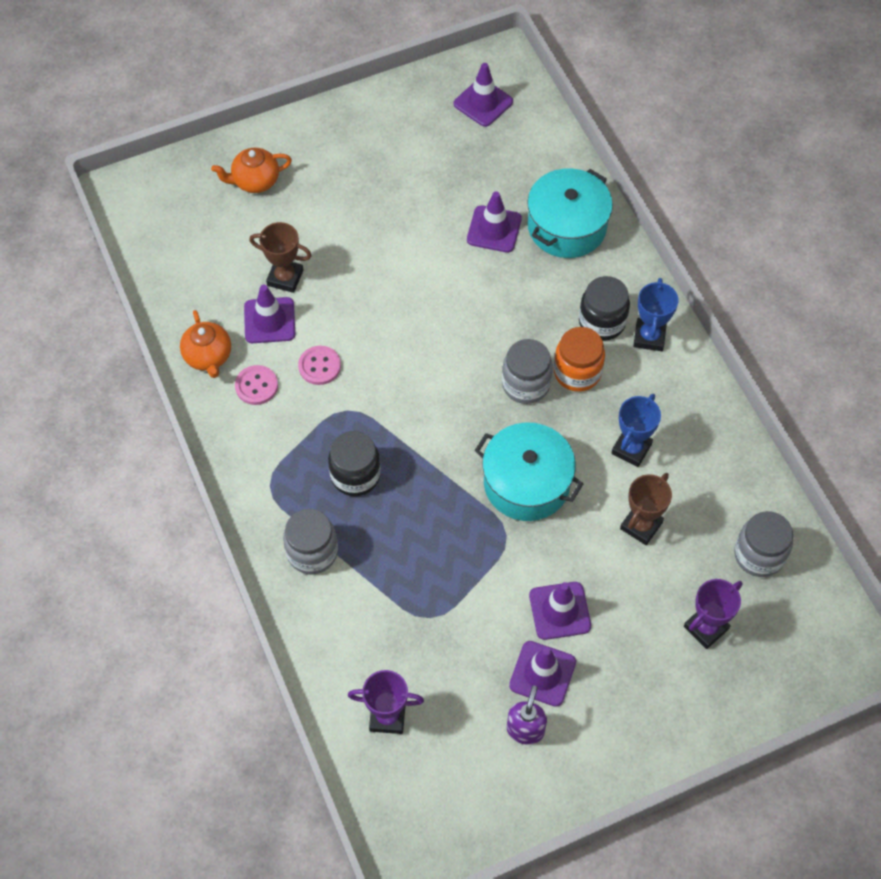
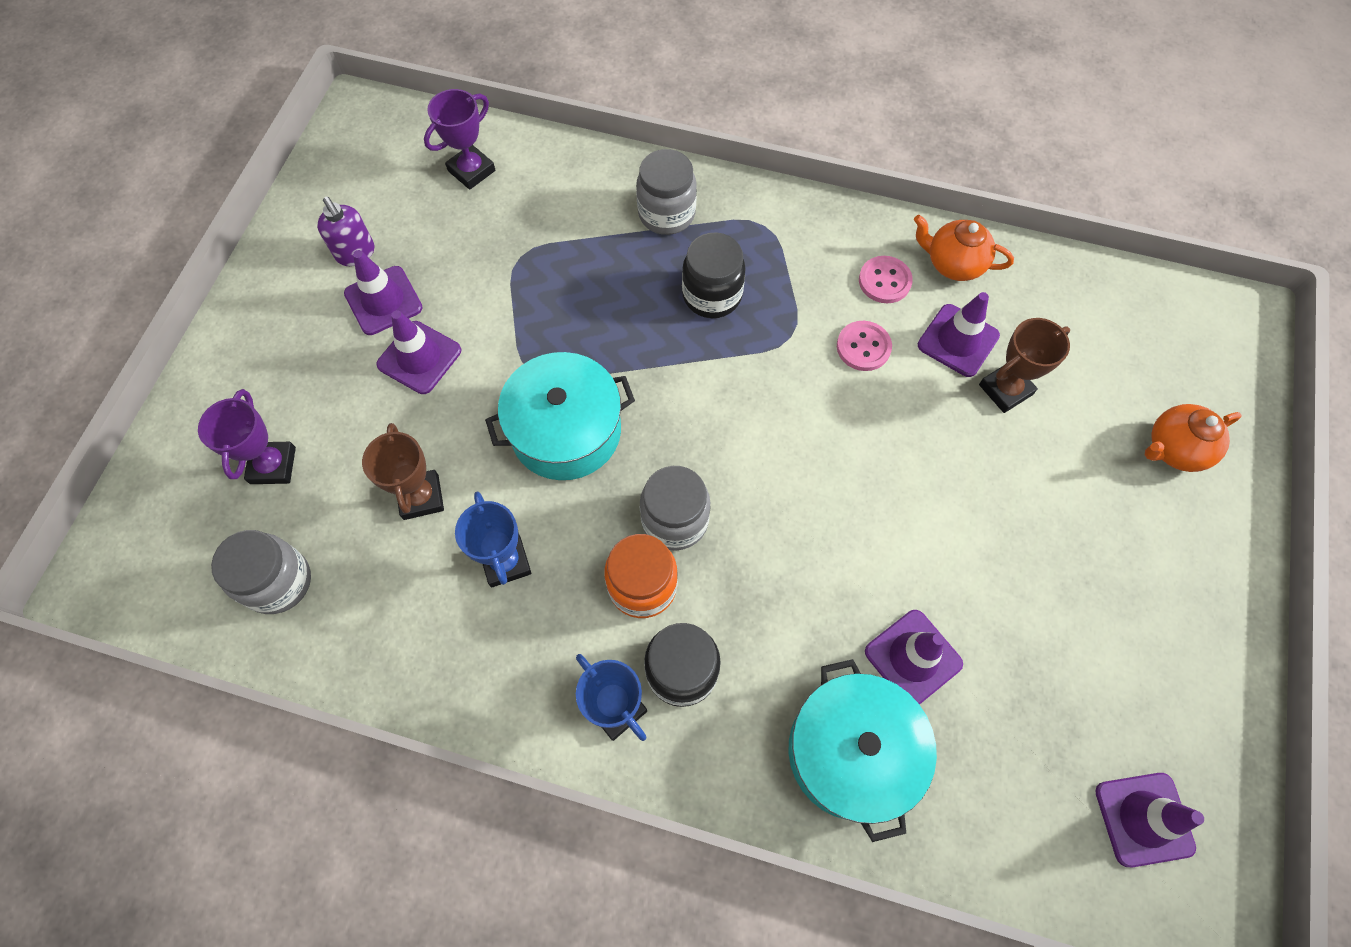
camera: 130 degrees right, 5 degrees up
(255, 181) = (1174, 449): orange teapot -> orange teapot turned 135 degrees counterclockwise

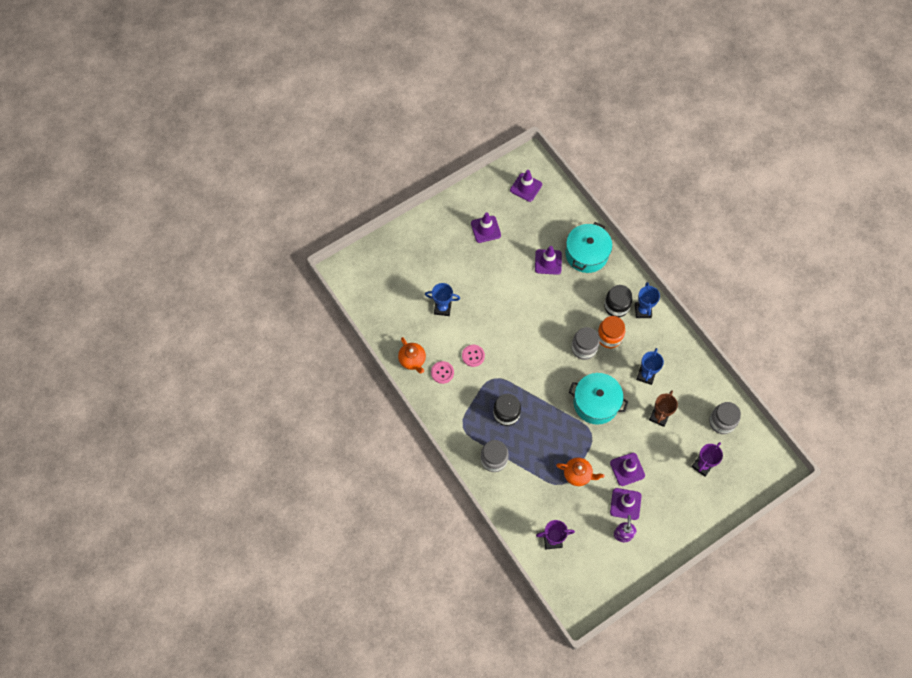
camera: 140 degrees left, 0 degrees up
(958, 340) = (440, 334): purple traffic cone -> purple traffic cone (485, 229)
(1005, 389) = (442, 308): brown trophy -> blue trophy
(1174, 449) = (412, 254): orange teapot -> orange teapot (578, 474)

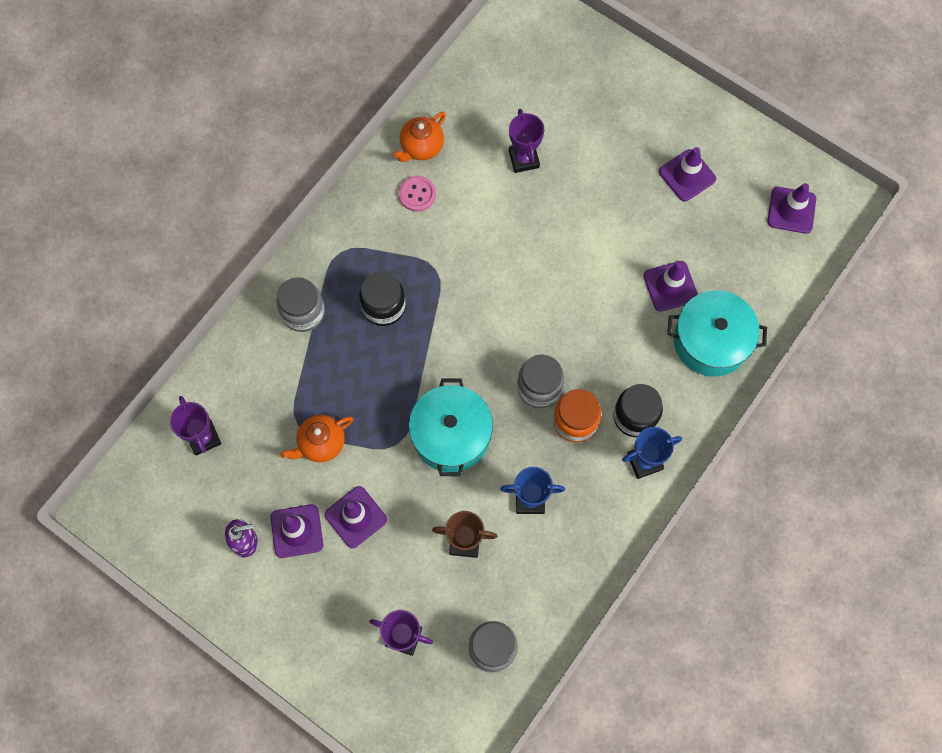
camera: 70 degrees right, 5 degrees up
(442, 308) = (523, 159): blue trophy -> purple trophy
(473, 356) = (461, 228): pink button -> none
(578, 474) = (321, 443): orange teapot -> orange teapot turned 60 degrees clockwise

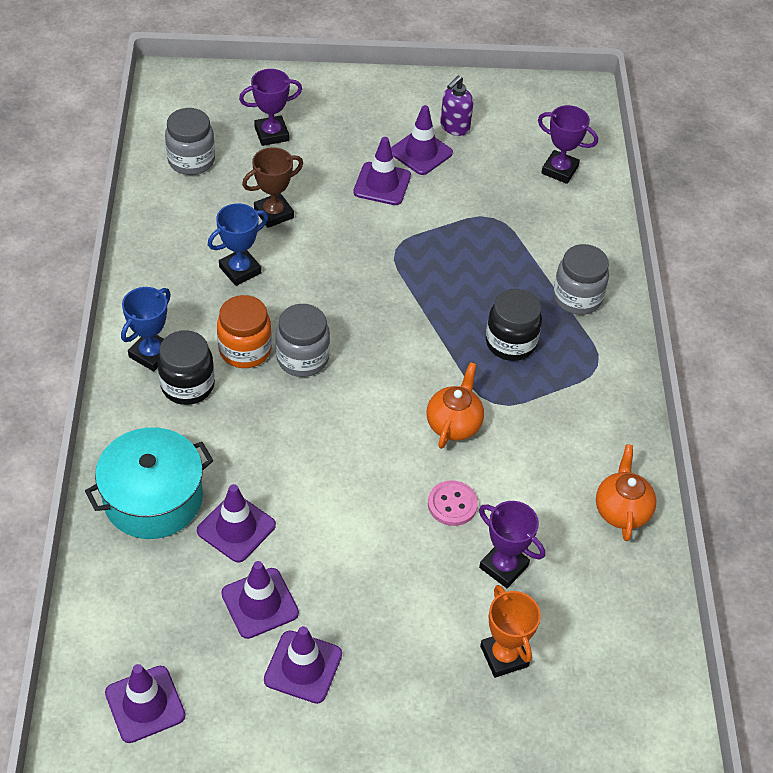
camera: 140 degrees right, 20 degrees down
(321, 443) = (460, 215): orange teapot -> orange teapot (454, 424)
(417, 194) = (579, 460): pink button -> pink button (452, 504)
(451, 435) = (353, 279): turquoise pot -> none
(567, 110) = (504, 656): none -> orange trophy
(687, 228) = (260, 603): none -> purple traffic cone

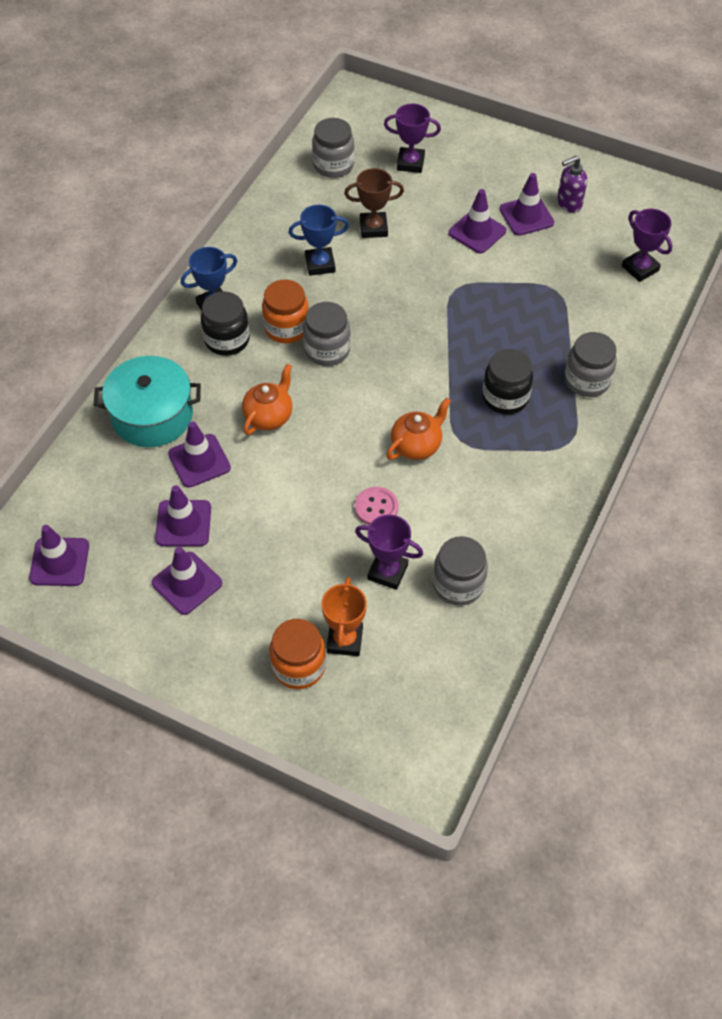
camera: 30 degrees right, 5 degrees up
(474, 704) = (299, 666): none -> orange jar
(503, 566) = (387, 572): purple trophy -> purple trophy turned 45 degrees counterclockwise
(580, 550) = (458, 584): none -> grey jar
(621, 510) = (514, 567): orange teapot -> orange teapot (269, 416)

